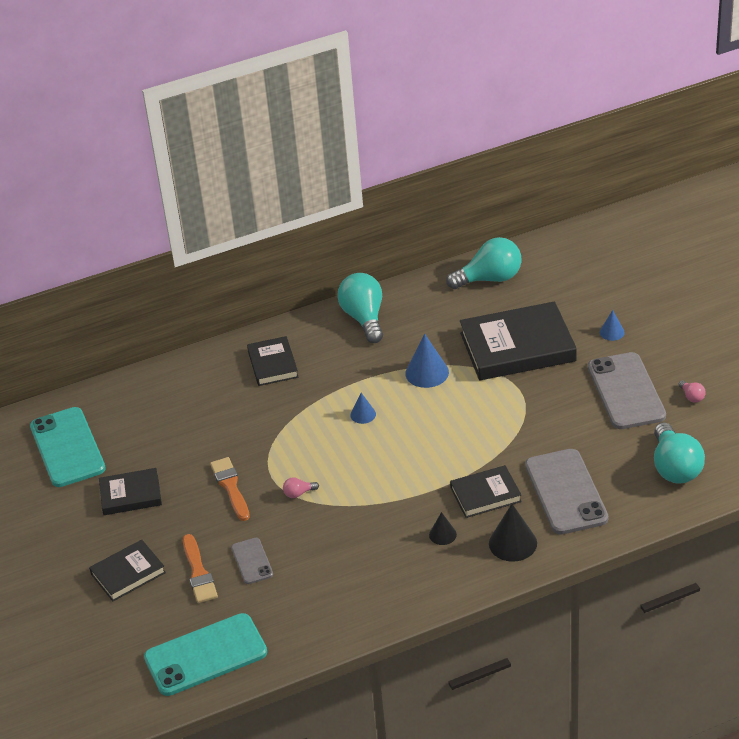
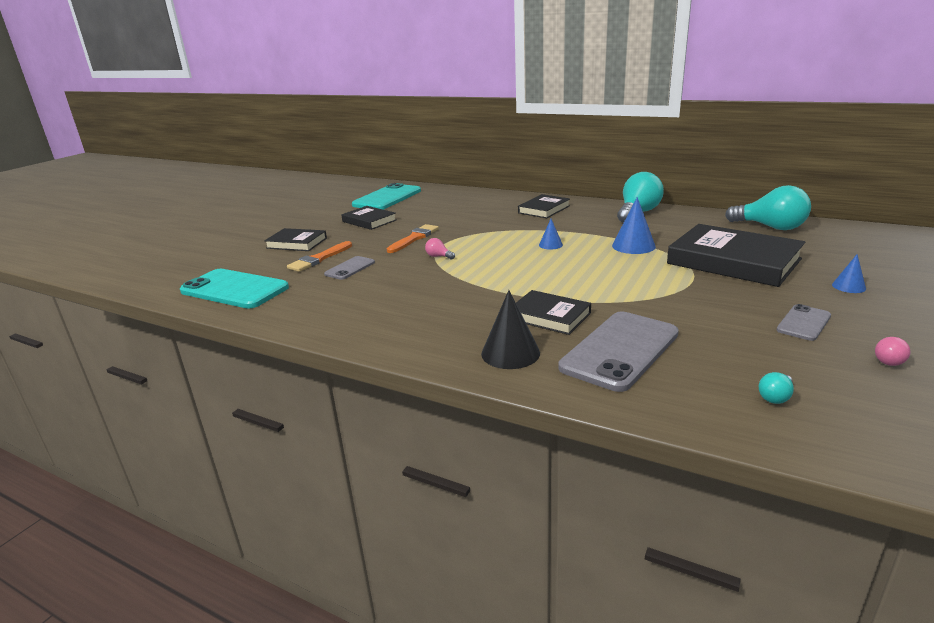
camera: 50 degrees right, 15 degrees down
(442, 534) = (473, 318): black cone -> none
(626, 391) = (803, 323): grey phone -> grey phone, size x0.51
(674, 467) = (775, 397): turquoise light bulb -> turquoise light bulb, size x0.42

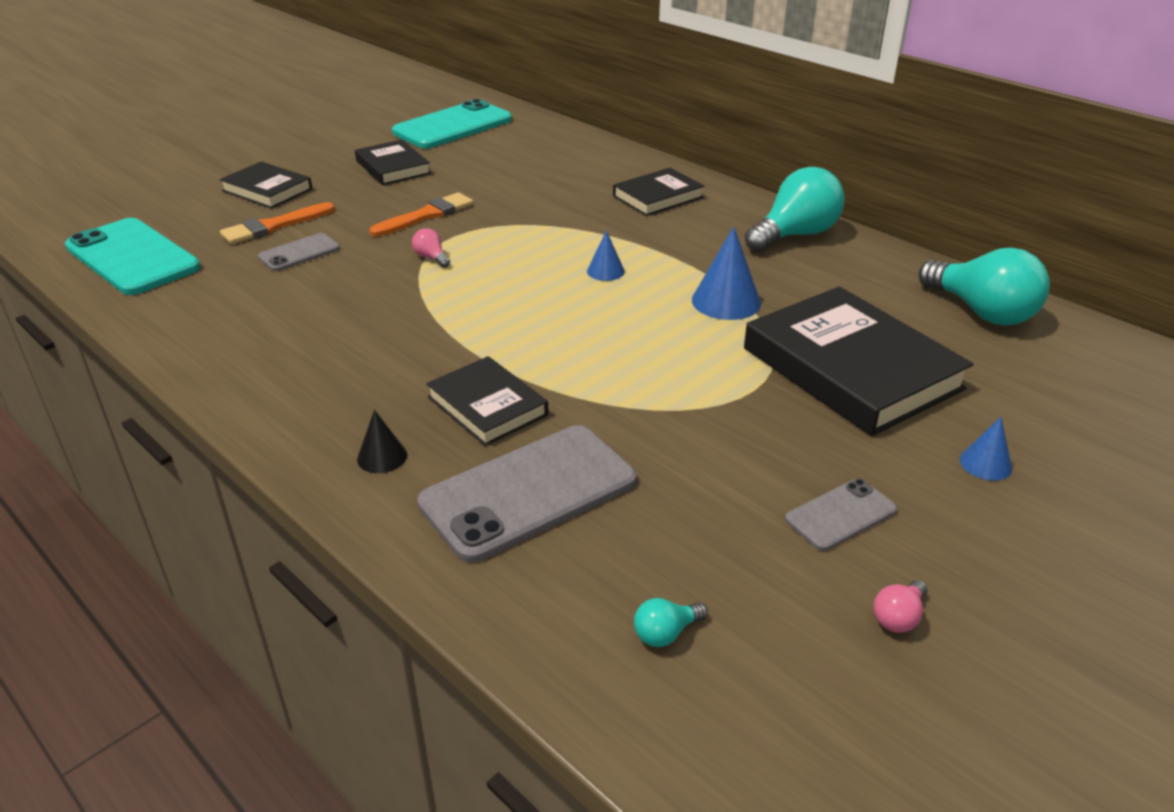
camera: 15 degrees right, 10 degrees up
(510, 353) = (382, 457): black cone -> black cone, size x0.58

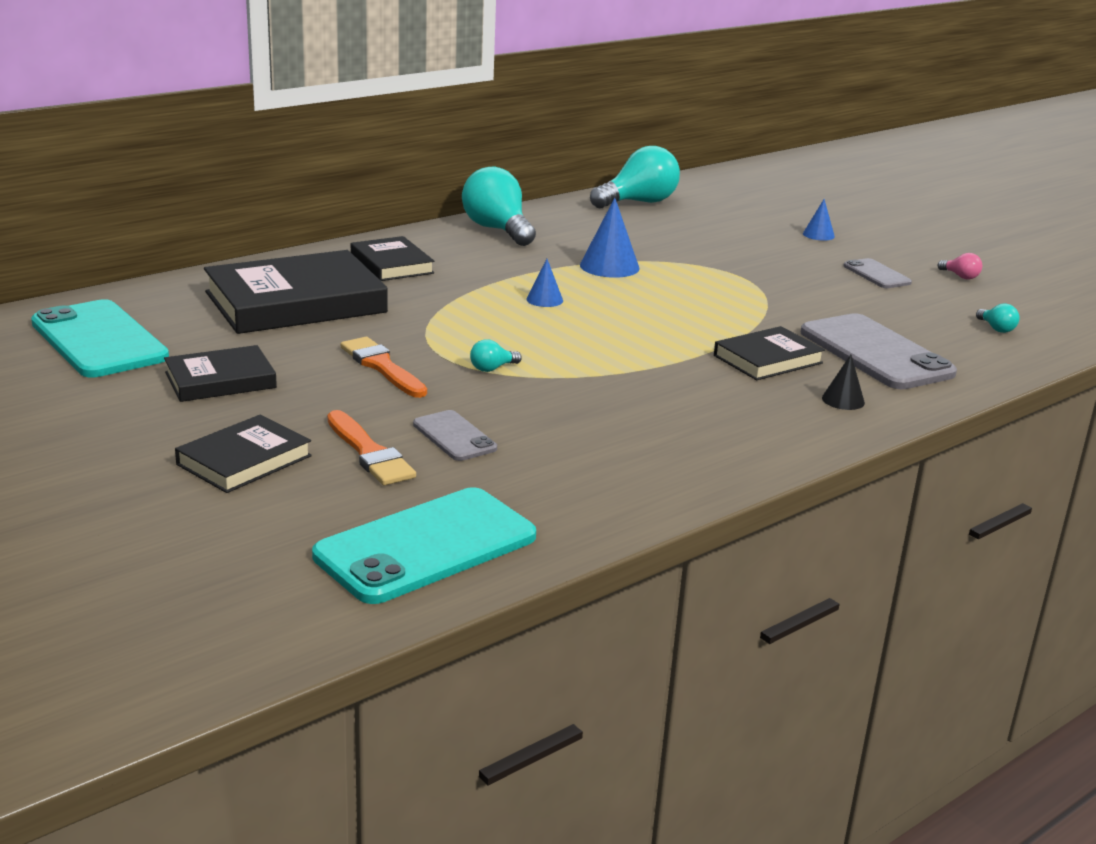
camera: 85 degrees left, 10 degrees down
(431, 258) = (492, 368): pink light bulb -> turquoise light bulb
(851, 368) = (712, 246): black book -> black book (295, 302)

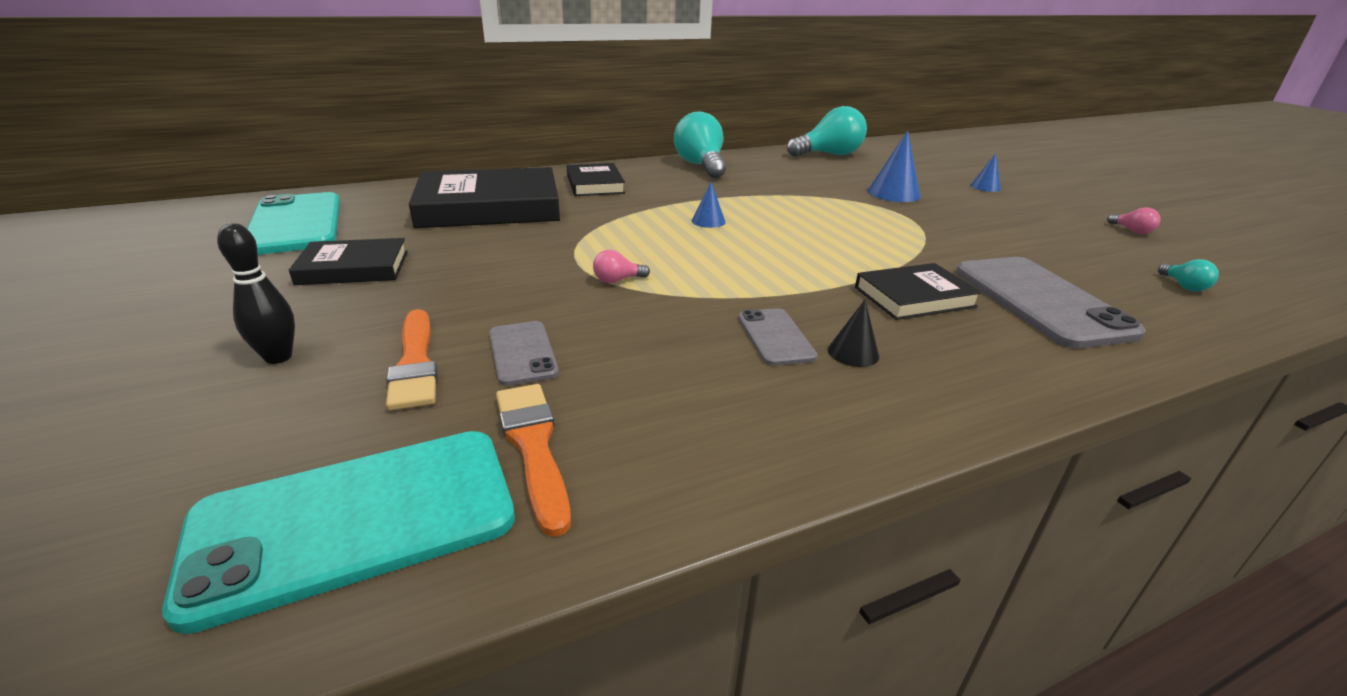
camera: 15 degrees right, 5 degrees up
(244, 460) = (278, 357): black book -> black bowling pin
(382, 367) = (512, 268): orange brush -> orange brush (533, 446)
(492, 368) = (617, 280): turquoise light bulb -> pink light bulb
(609, 266) = (782, 198): blue cone -> blue cone (893, 193)
(843, 400) = (998, 355): black cone -> black cone (853, 352)
(876, 274) = (1042, 223): grey phone -> grey phone (775, 337)

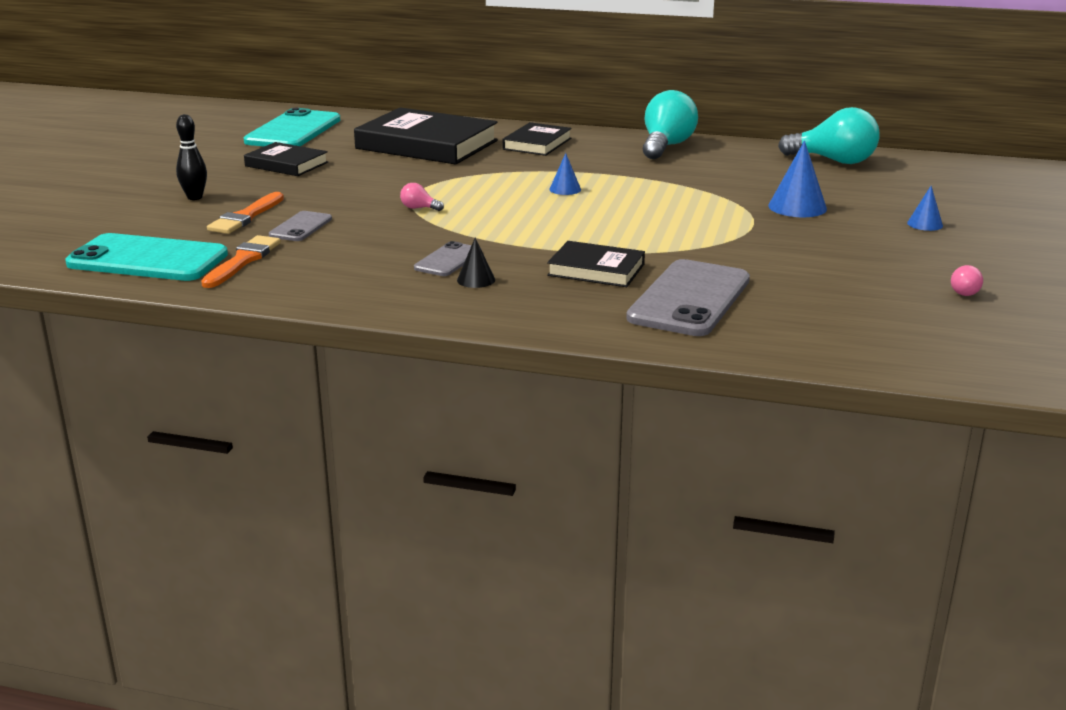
camera: 40 degrees right, 5 degrees down
(1183, 286) = (858, 330): turquoise light bulb -> none

